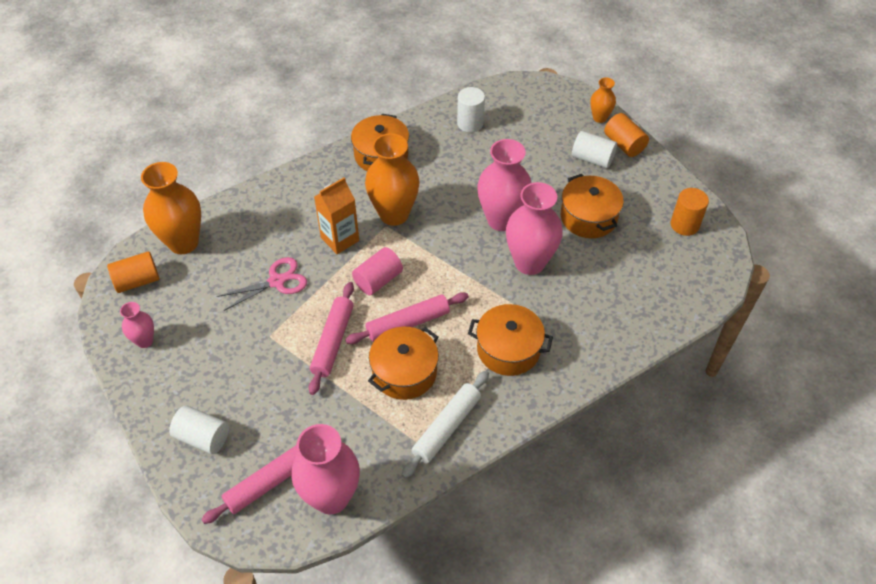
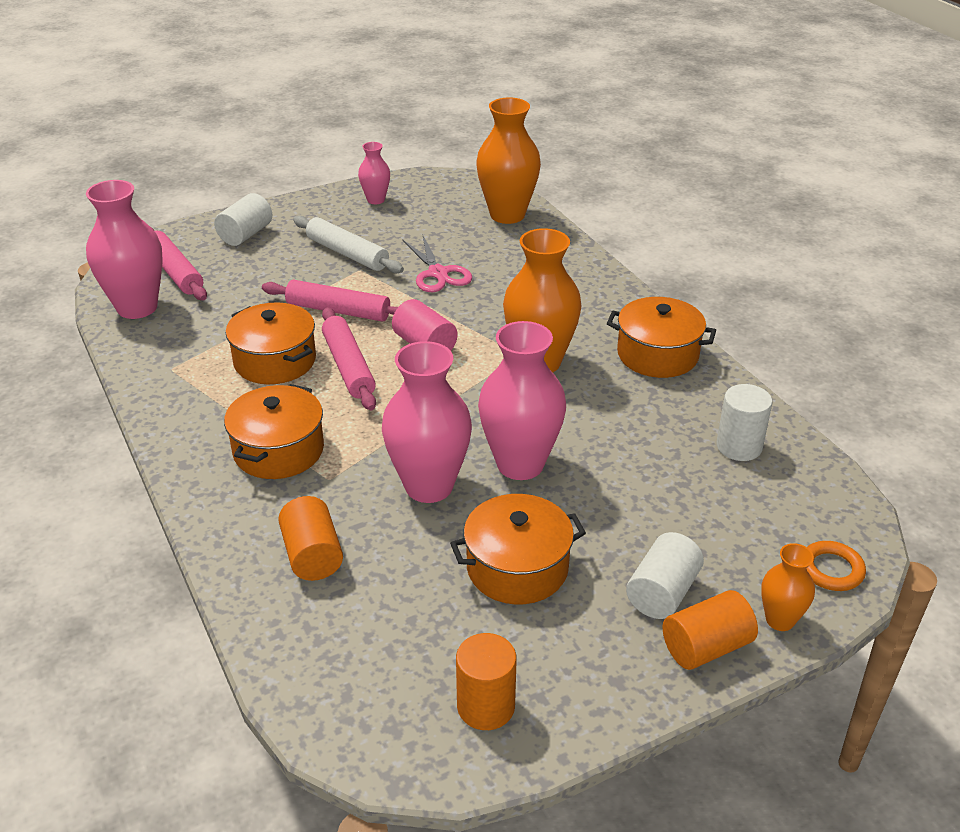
camera: 95 degrees right, 15 degrees down
(137, 281) = (456, 192): orange cylinder -> orange cylinder (312, 555)
(340, 239) = (499, 317): orange carton -> none
(446, 427) = (183, 389): white rolling pin -> white rolling pin (347, 253)
(561, 97) = (831, 570): none -> orange ring

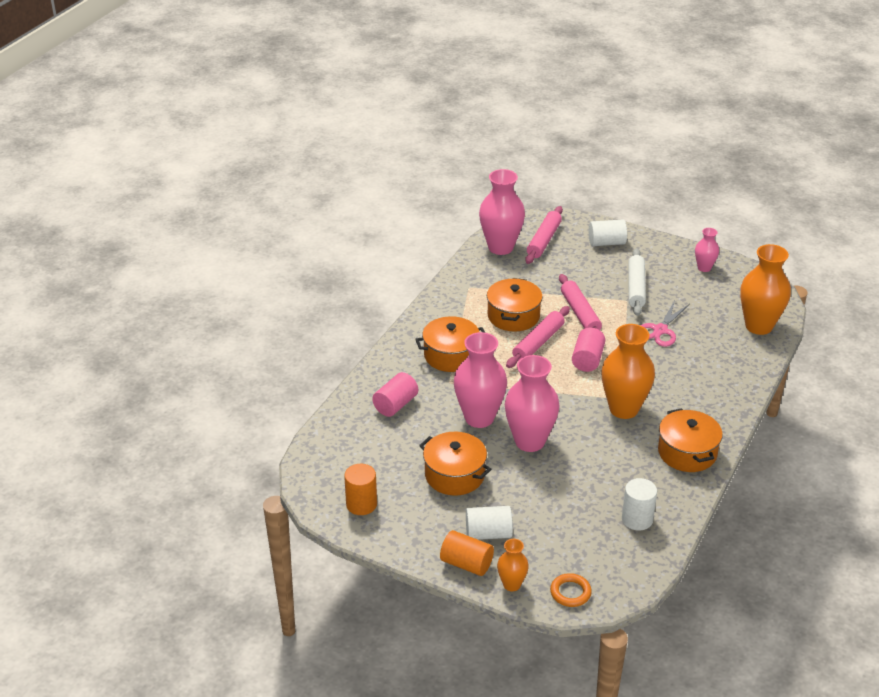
camera: 55 degrees right, 0 degrees up
(312, 555) = (395, 405): orange cylinder -> pink cylinder

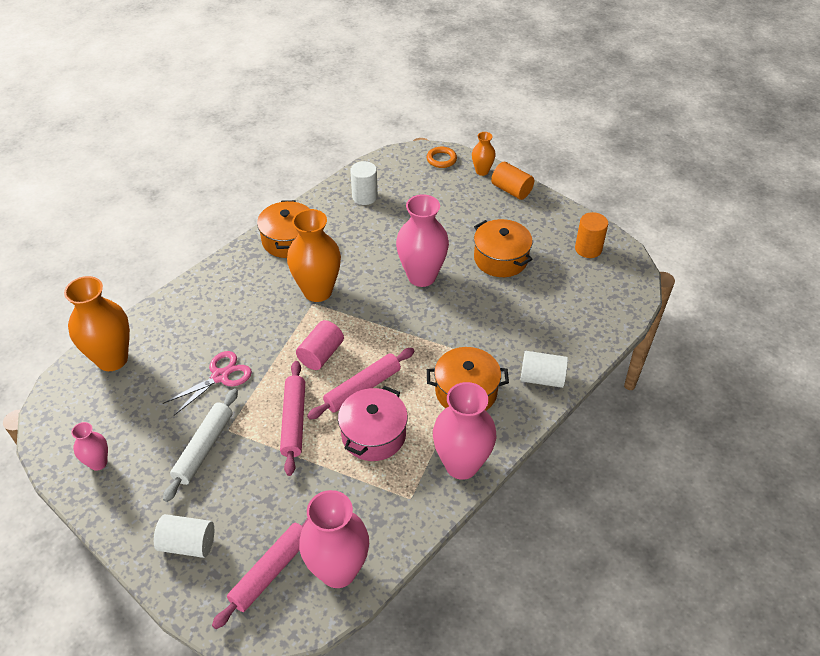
camera: 165 degrees left, 10 degrees up
(395, 405) = (540, 341): pink cylinder -> none
(479, 418) = (460, 309): pink vase -> pink vase (461, 465)
(488, 533) = (487, 207): white cylinder -> white cylinder (542, 378)
(513, 316) = (373, 434): orange pot -> pink pot

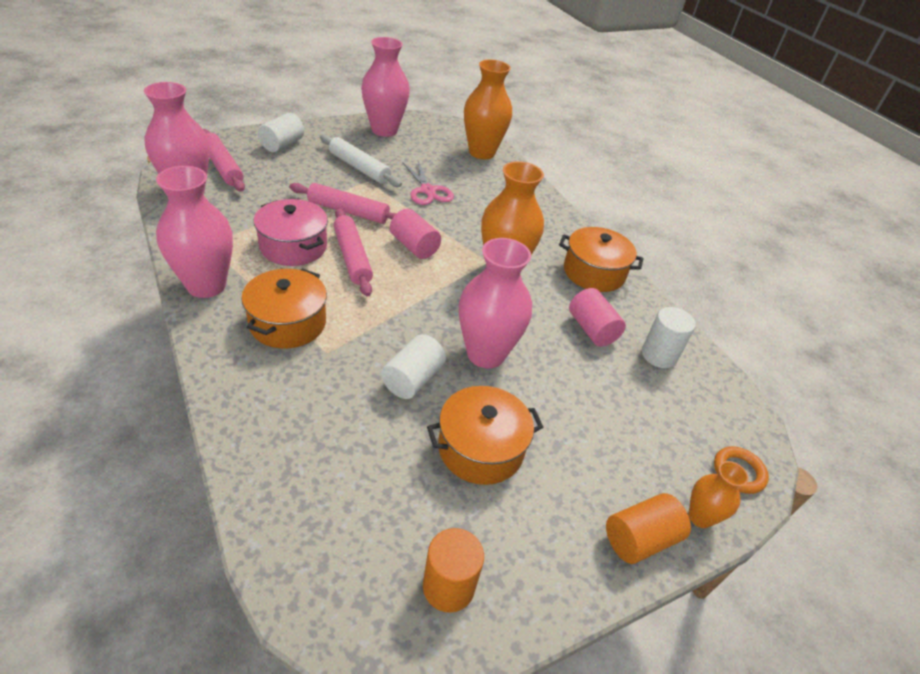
camera: 105 degrees right, 5 degrees down
(98, 463) = (384, 130): pink vase -> pink vase, size x1.93
(360, 231) = (592, 329): none -> pink cylinder
(542, 378) = (249, 395): white cylinder -> white cylinder (413, 379)

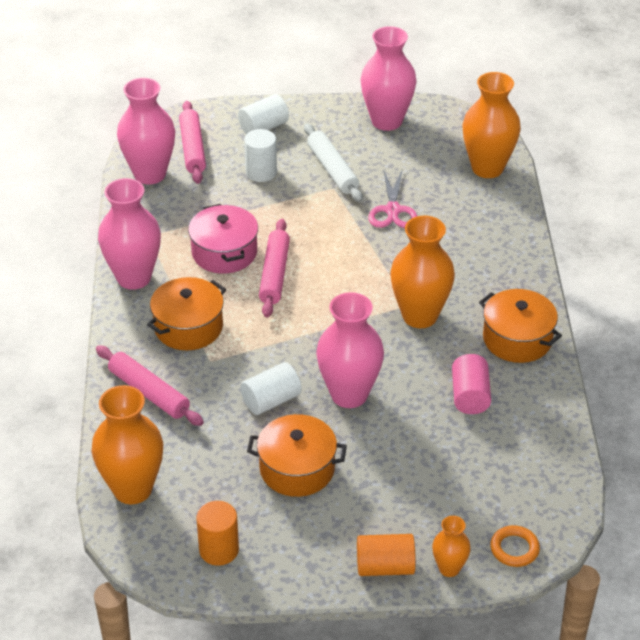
camera: 30 degrees right, 0 degrees up
(301, 536) = (132, 489): none -> orange vase
(348, 211) = (295, 222): pink rolling pin -> pink rolling pin (149, 392)
(414, 246) = (342, 274): pink cylinder -> none
(659, 355) = (521, 436): white cylinder -> white cylinder (261, 172)

